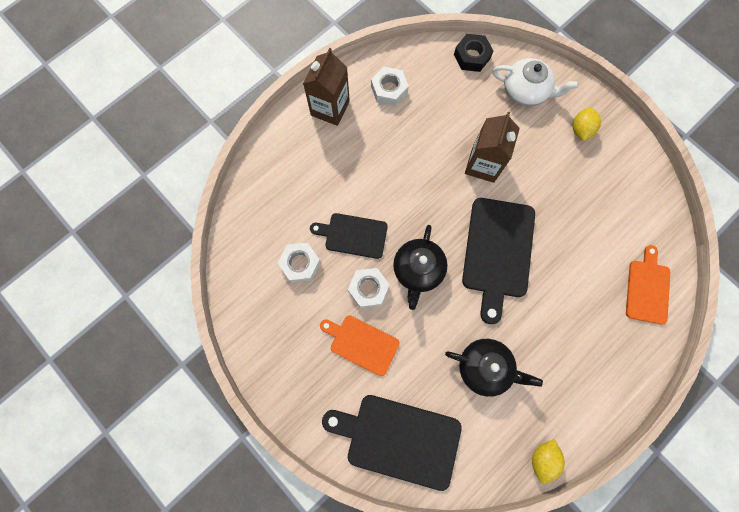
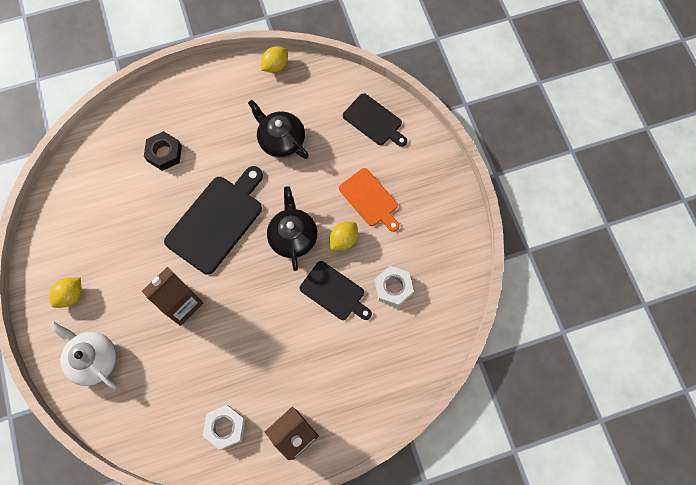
camera: 155 degrees left, 5 degrees down
(368, 289) = (343, 240): white nut -> yellow lemon
(398, 439) = (374, 121): black cutting board -> black cutting board, size x0.61
(418, 270) = (293, 236): black teapot -> black teapot turned 45 degrees counterclockwise
(472, 56) = (120, 425): black nut -> black nut (164, 153)
(647, 289) = (117, 139): orange cutting board -> none

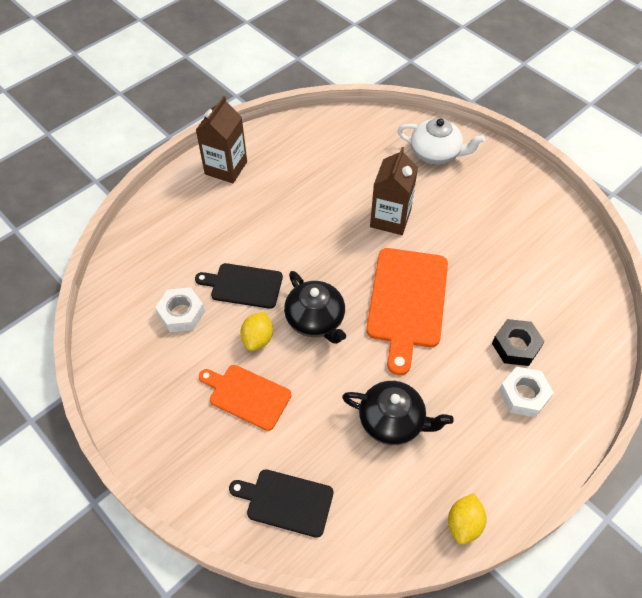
camera: 155 degrees right, 15 degrees down
(71, 295) = (496, 187): yellow lemon -> none
(217, 221) = (407, 302): black cutting board -> orange cutting board
(225, 427) = (290, 152): white nut -> white nut (523, 395)

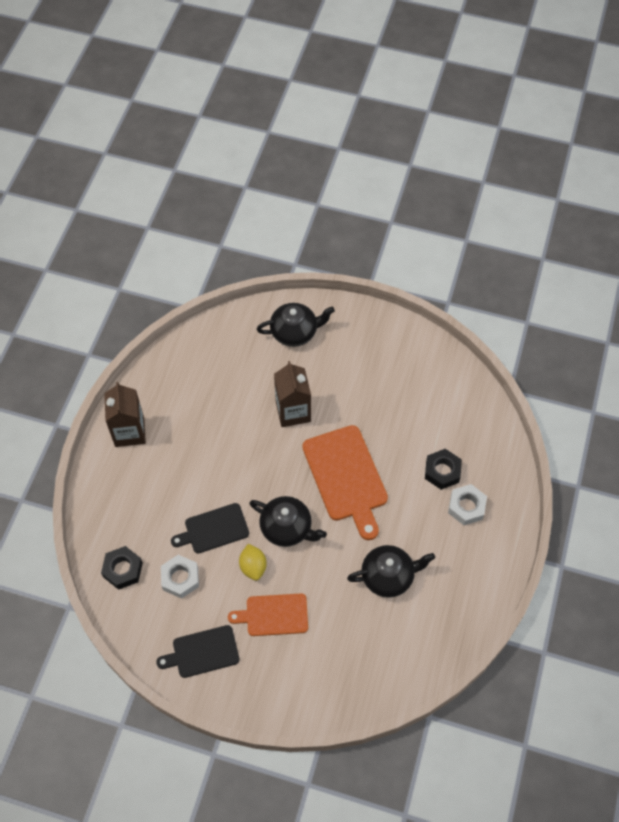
camera: 30 degrees left, 5 degrees up
(135, 279) = (123, 570): none -> black nut
(286, 502) = (350, 675): black cutting board -> black cutting board (202, 652)
(436, 153) = (295, 332): white teapot -> black teapot
(464, 524) = (475, 621): yellow lemon -> none

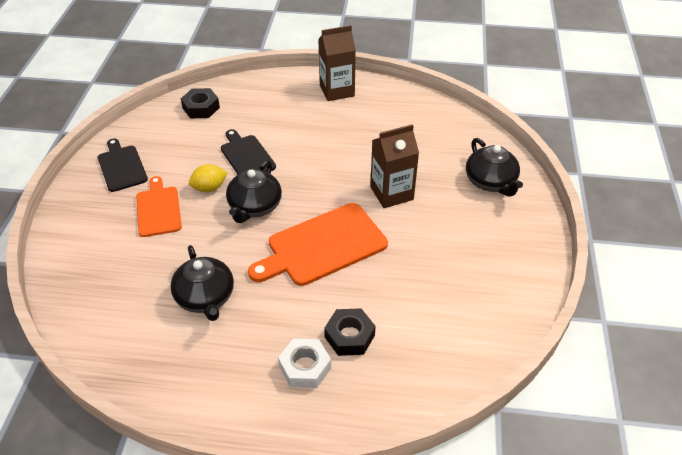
camera: 80 degrees right, 15 degrees down
(180, 578) = (194, 142): white nut -> none

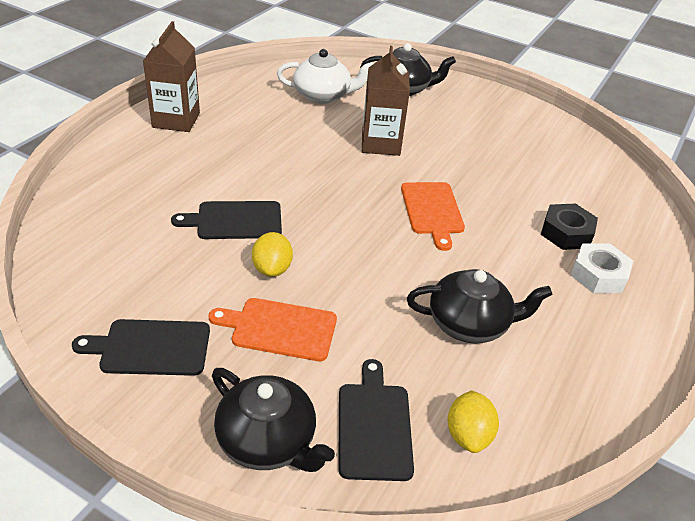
camera: 70 degrees left, 5 degrees down
(97, 273) = (374, 426): none -> black cutting board
(105, 319) = (468, 435): none -> yellow lemon
(201, 108) = (91, 232): black nut -> none
(254, 206) = (335, 241): black teapot -> black teapot (268, 441)
(323, 246) = (432, 211): orange cutting board -> orange cutting board, size x0.61
(433, 142) = (323, 96): none -> white teapot

